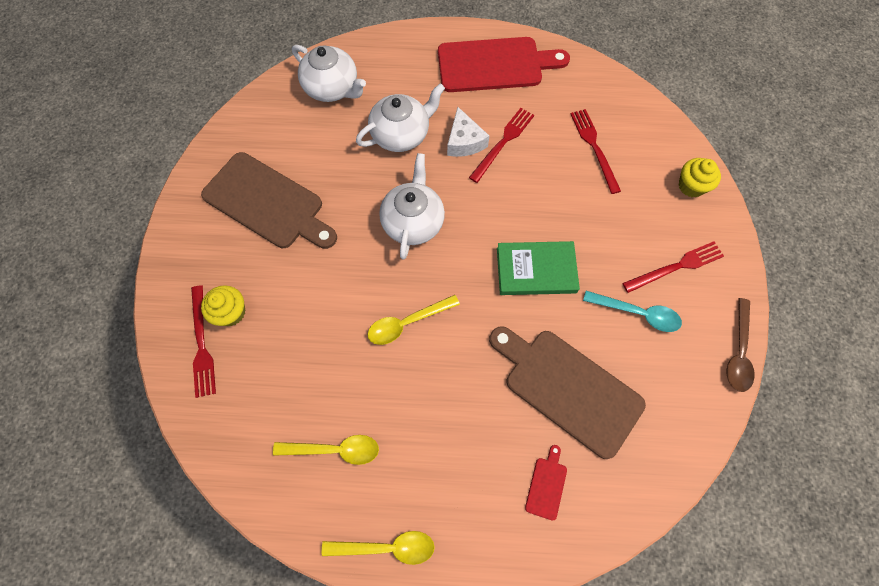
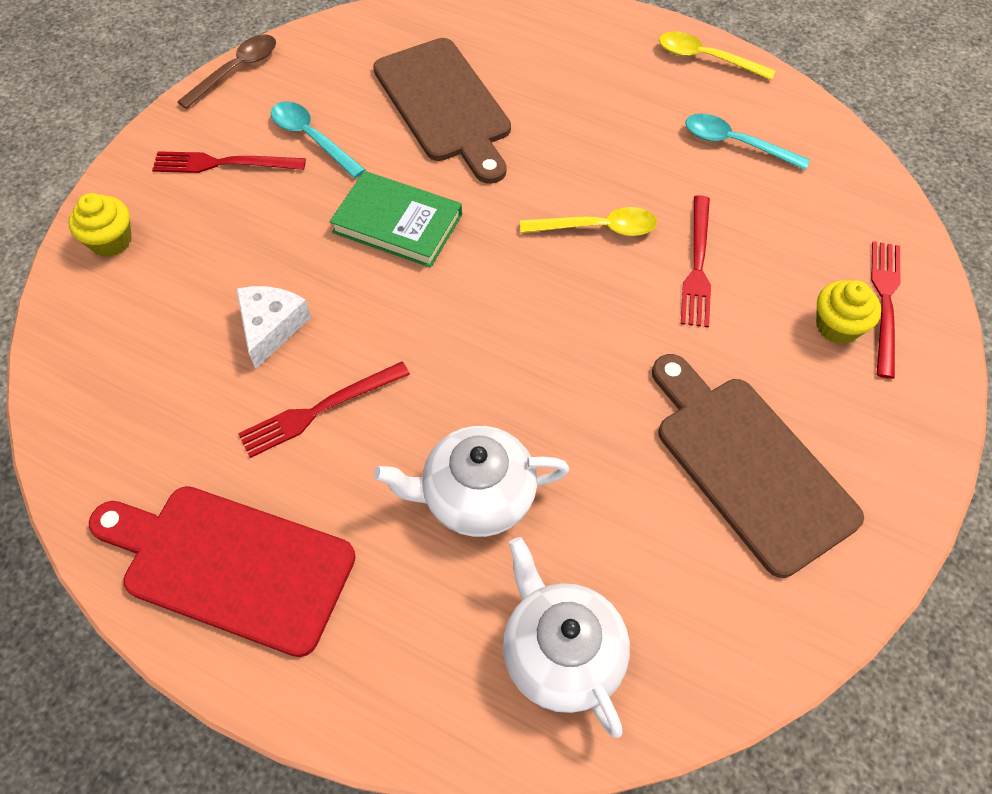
camera: 155 degrees left, 10 degrees down
(334, 449) = (735, 144): yellow spoon -> turquoise spoon
(413, 221) = (528, 346): white teapot -> none
(464, 141) = (379, 438): white cheese -> white cheese (271, 327)
(547, 485) = (521, 46): red cutting board -> none
(594, 147) = (190, 345): red fork -> red fork (697, 265)

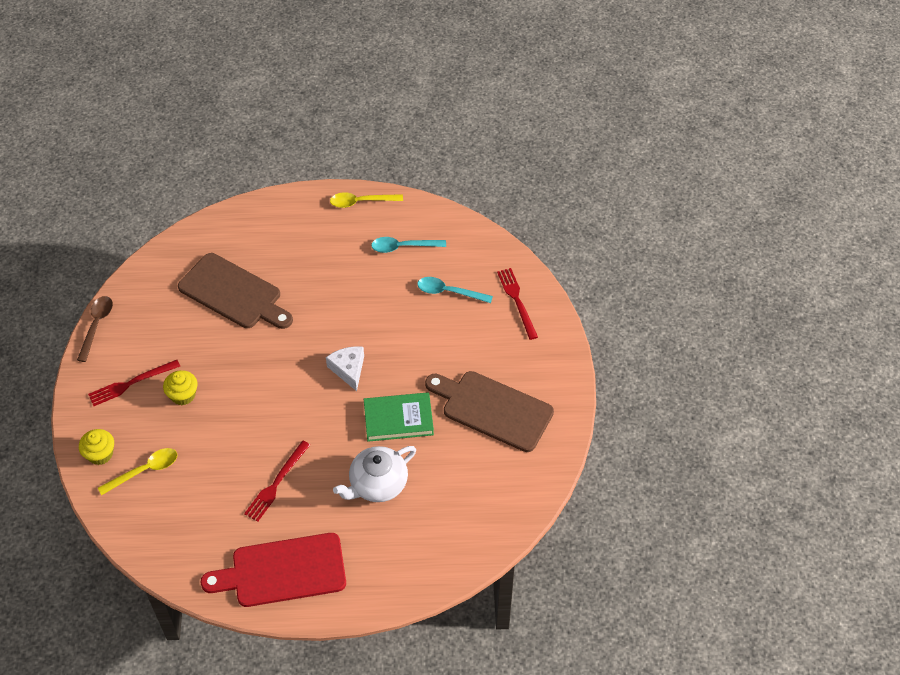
camera: 30 degrees left, 5 degrees down
(271, 327) = (223, 456): white cheese -> white cheese (348, 369)
(312, 138) = (171, 346): turquoise spoon -> turquoise spoon (449, 292)
(397, 223) = (252, 372): green book -> green book (398, 419)
(561, 653) = (454, 529): white teapot -> none
(597, 228) = (358, 326): yellow spoon -> yellow spoon (144, 471)
(697, 265) = (419, 323): red fork -> none
(837, 326) = (500, 323): yellow cupcake -> yellow cupcake (183, 395)

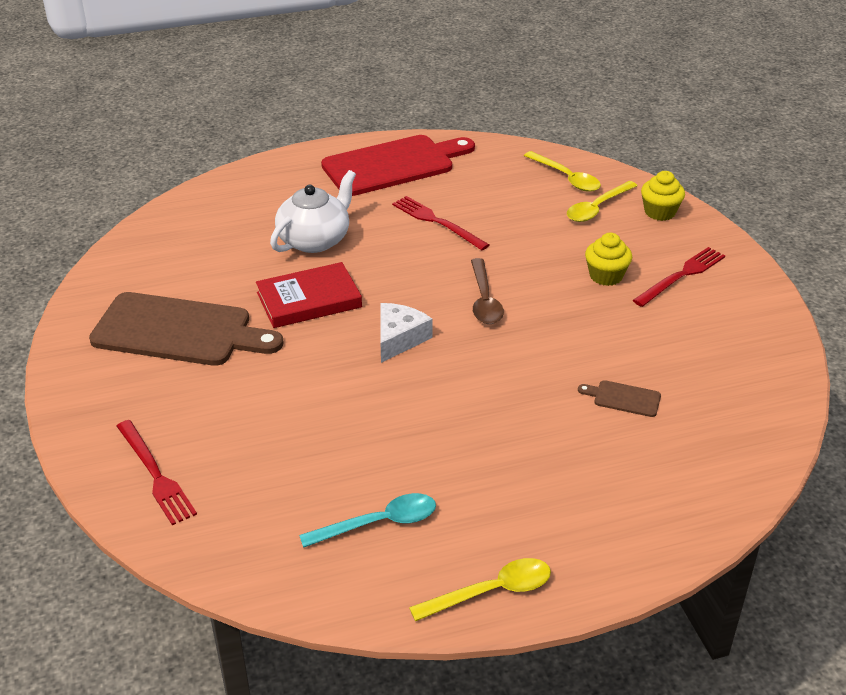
camera: 165 degrees right, 15 degrees down
(96, 326) = (785, 324): brown spoon -> brown spoon (484, 300)
(146, 516) = (566, 178): none -> yellow spoon
(233, 293) = (623, 398): brown cutting board -> brown cutting board, size x0.40
(276, 483) = (437, 222): red fork -> red fork turned 60 degrees counterclockwise
(348, 369) = (399, 339): white cheese -> white cheese turned 120 degrees counterclockwise
(398, 419) = (309, 300): green book -> red book
(449, 292) = (276, 466): turquoise spoon -> none

